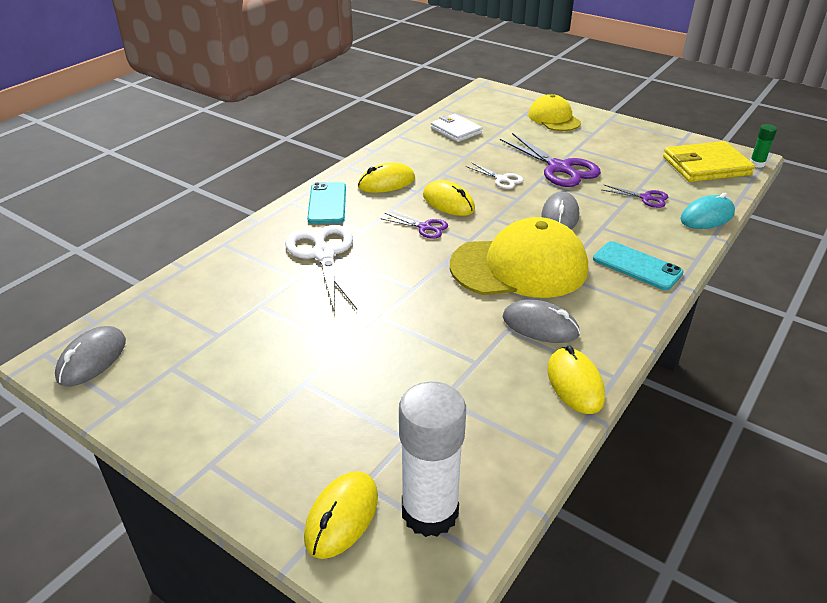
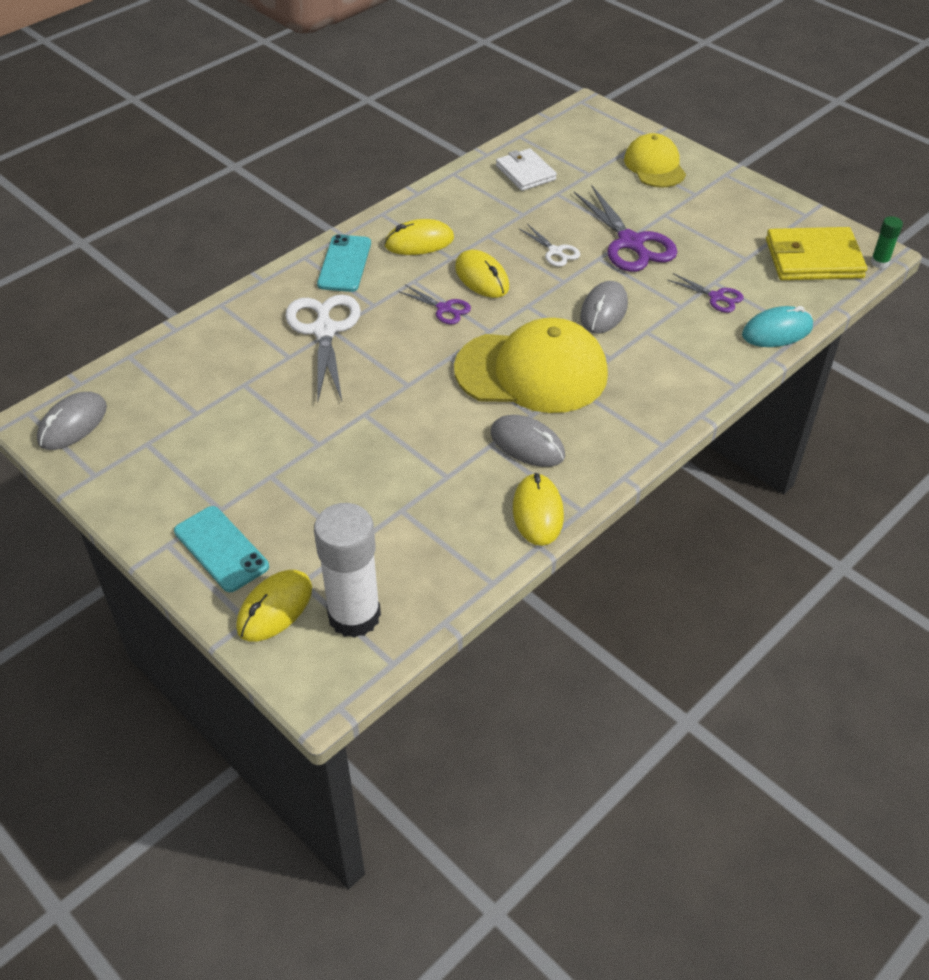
camera: 10 degrees right, 10 degrees up
(637, 266) = (663, 386): turquoise phone -> turquoise phone (221, 549)

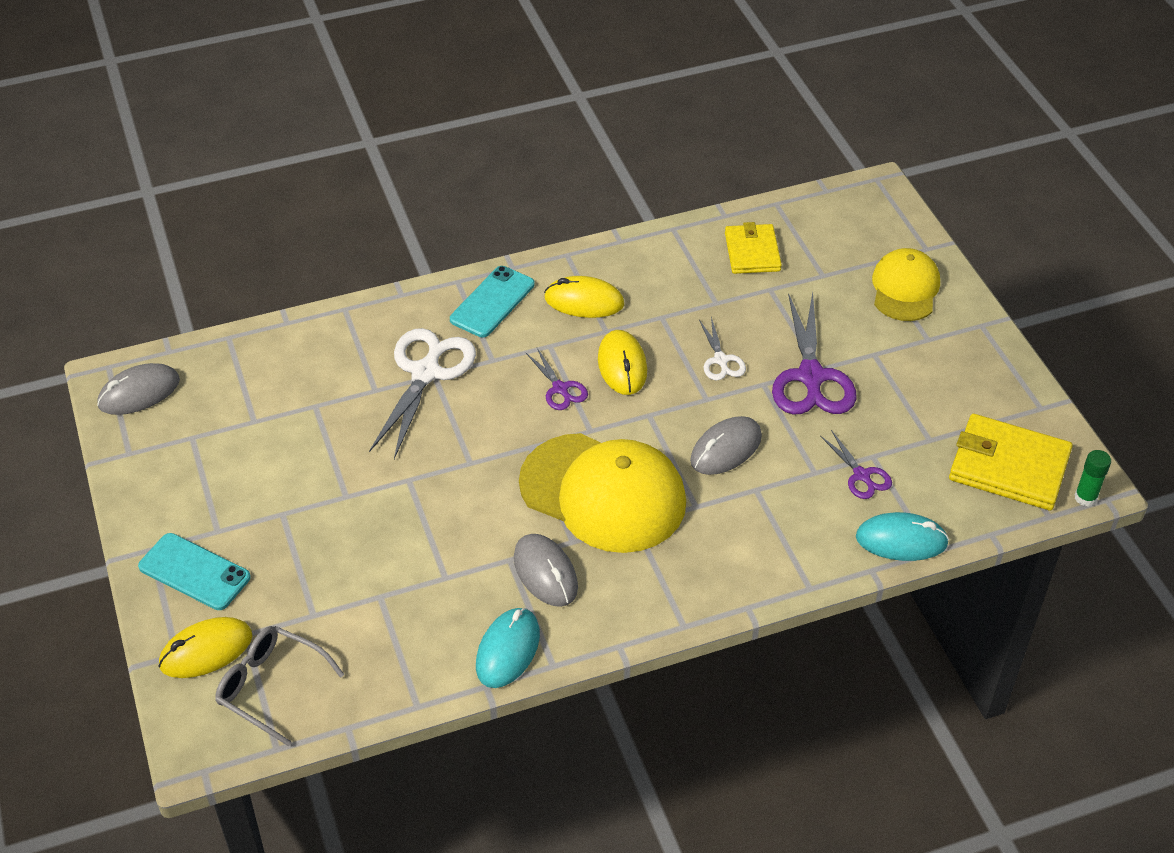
camera: 25 degrees right, 0 degrees up
(221, 549) = (194, 572): turquoise phone -> turquoise phone turned 45 degrees counterclockwise
(354, 616) = (271, 687): white glue stick -> grey glasses
(525, 172) = (752, 252): white wallet -> yellow wallet
(537, 512) = (508, 650): yellow mouse -> turquoise mouse

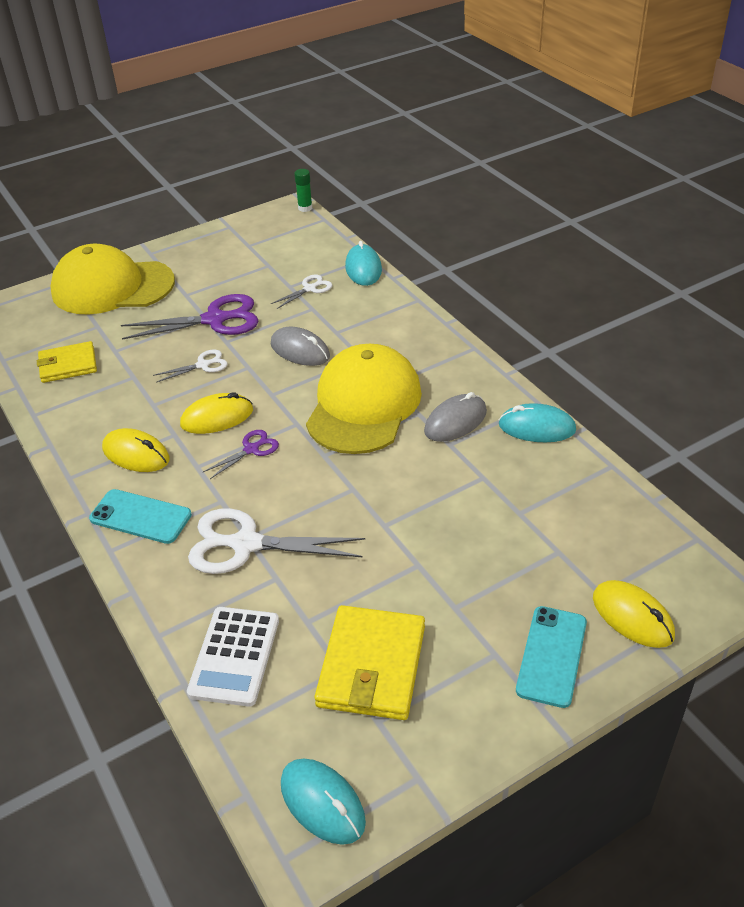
camera: 100 degrees left, 5 degrees down
(139, 393) = (322, 803): grey mouse -> turquoise mouse
(271, 687) = (644, 559): grey glasses -> none
(300, 354) = (235, 656): none -> white calculator
(584, 301) = (136, 454): yellow mouse -> yellow mouse turned 60 degrees counterclockwise
(861, 475) = (310, 289): purple scissors -> white scissors
(905, 288) = (112, 287): yellow cap -> yellow cap, size x1.69
(1008, 466) = (285, 235): yellow wallet -> yellow wallet (371, 666)

